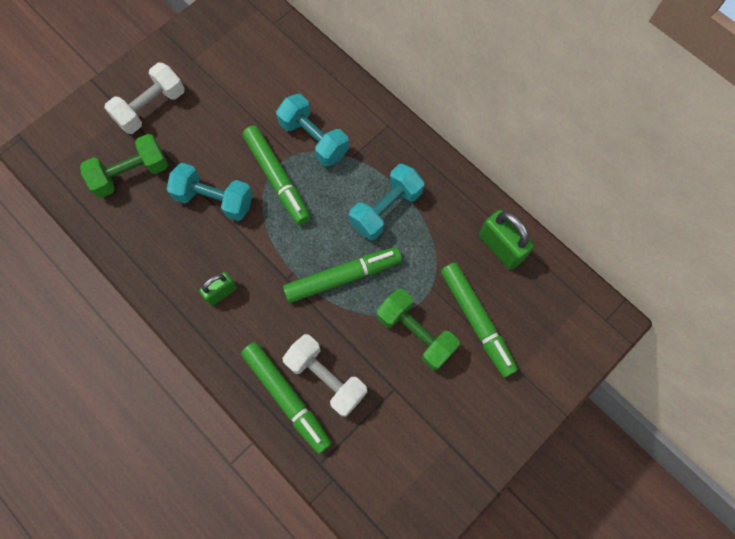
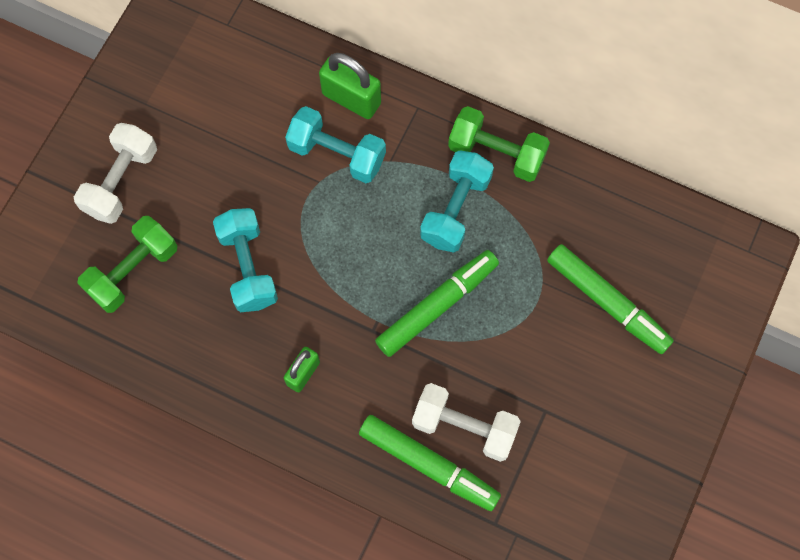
camera: 20 degrees left, 0 degrees up
(214, 199) = (248, 267): turquoise dumbbell -> turquoise dumbbell turned 75 degrees clockwise
(277, 178) = (313, 216): green marker -> none
(415, 333) = (544, 340): green dumbbell -> green dumbbell (496, 153)
(501, 247) = (603, 209): green padlock -> green padlock (351, 98)

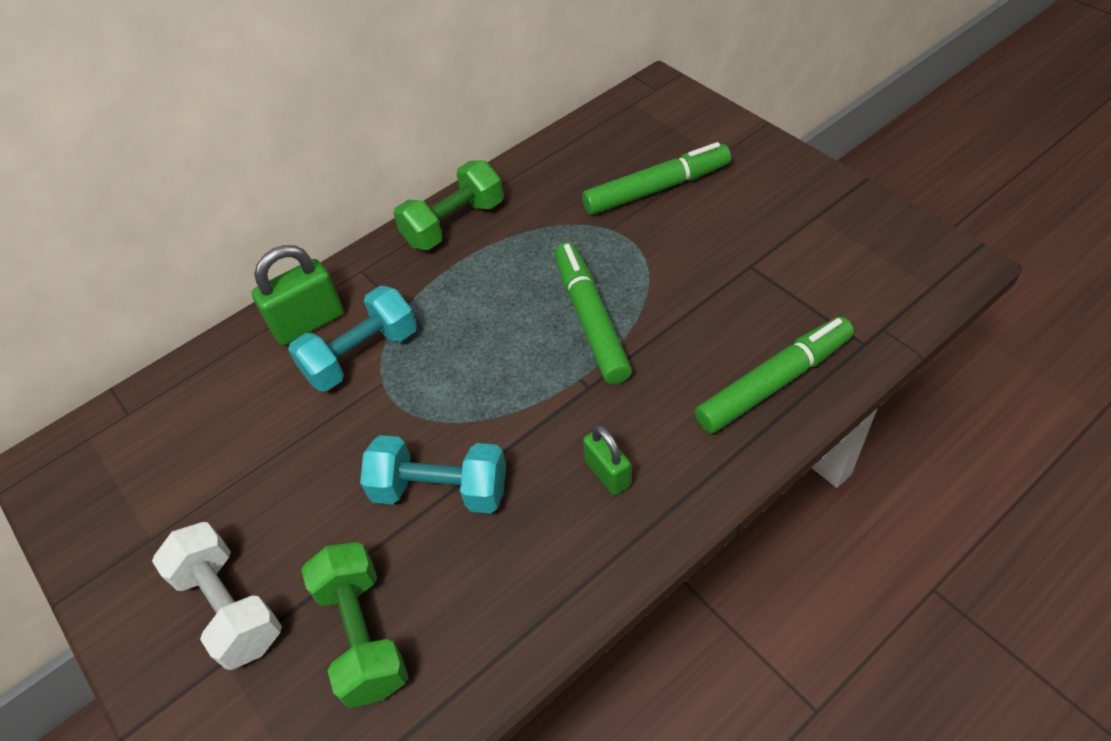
camera: 60 degrees left, 20 degrees down
(455, 209) = (492, 272): turquoise dumbbell -> none
(464, 426) = (741, 337): white dumbbell -> none

